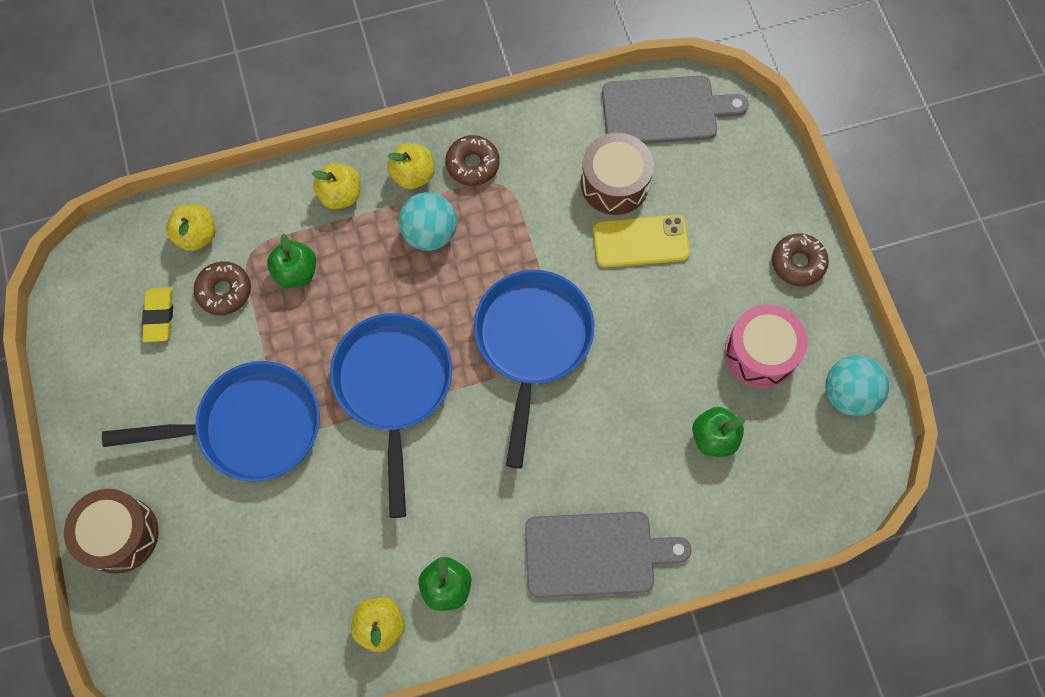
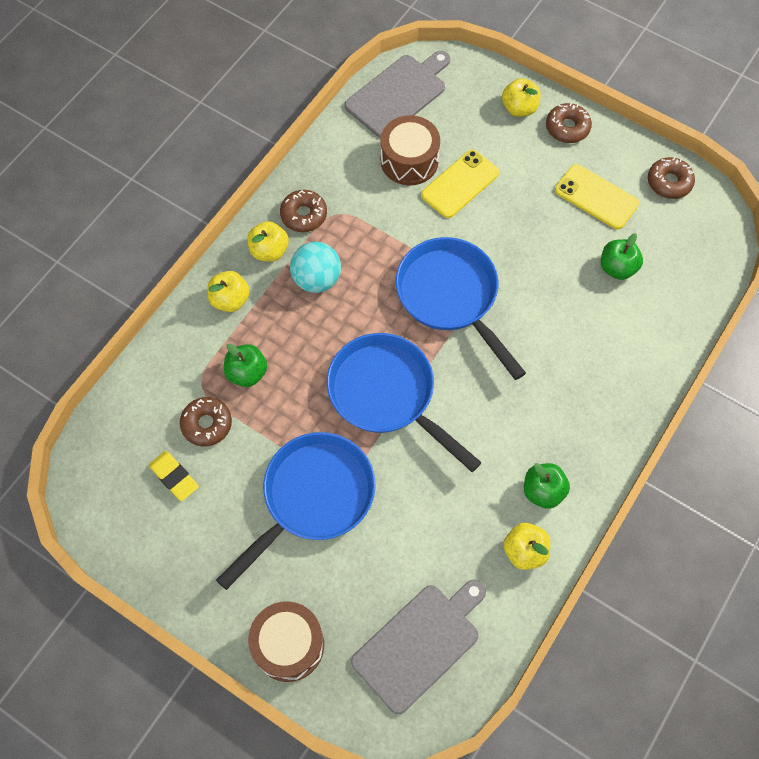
camera: 40 degrees left, 5 degrees down
(197, 235) = (150, 403): yellow apple -> yellow apple (519, 108)
(595, 554) = (614, 394): grey cutting board -> grey cutting board (419, 644)
(760, 353) = (596, 197): pink drum -> yellow phone
(848, 394) = (669, 182): turquoise ball -> brown donut

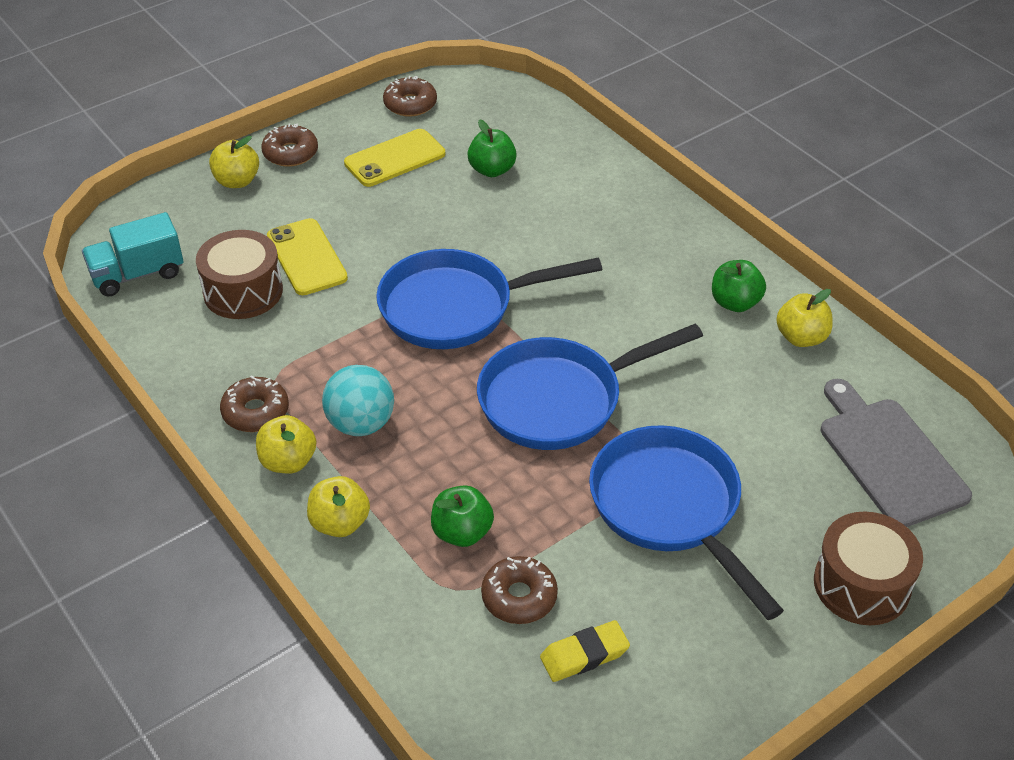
camera: 70 degrees left, 20 degrees down
(398, 94) = (137, 274): grey cutting board -> turquoise truck

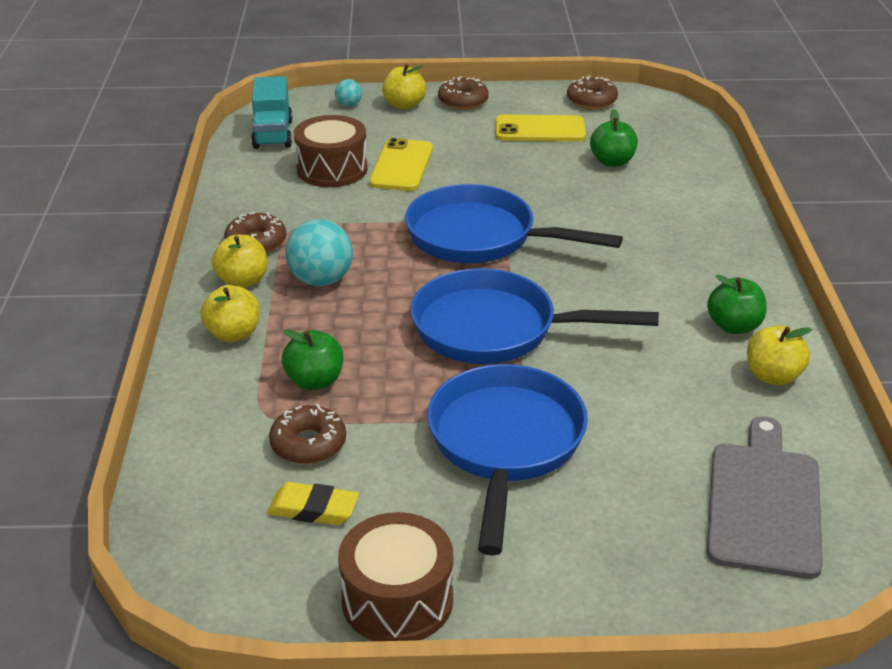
camera: 35 degrees right, 10 degrees down
(137, 274) = (273, 134): turquoise truck -> turquoise truck turned 105 degrees counterclockwise
(180, 204) = (349, 105): none -> turquoise ball
(861, 584) = (623, 587): brown drum -> brown drum (397, 600)

